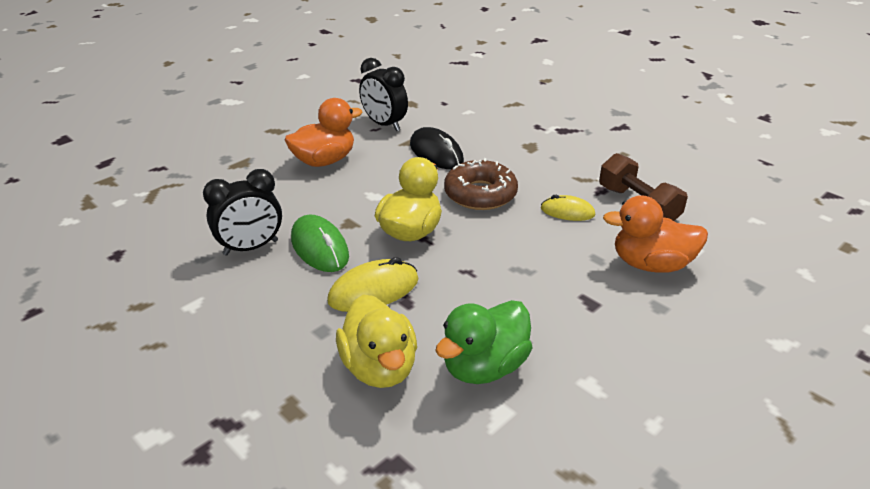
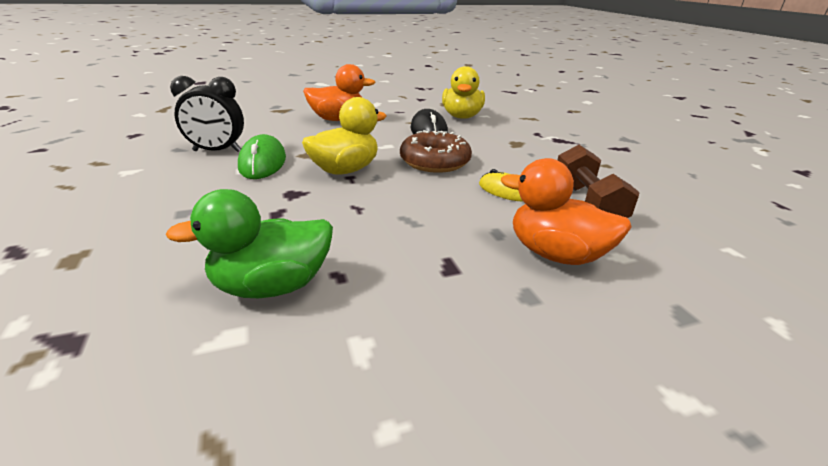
camera: 25 degrees right, 5 degrees down
(373, 290) = (261, 198): yellow mouse -> none
(379, 367) = (183, 253): yellow duck -> yellow duck (462, 117)
(384, 124) = (408, 110): black clock -> none

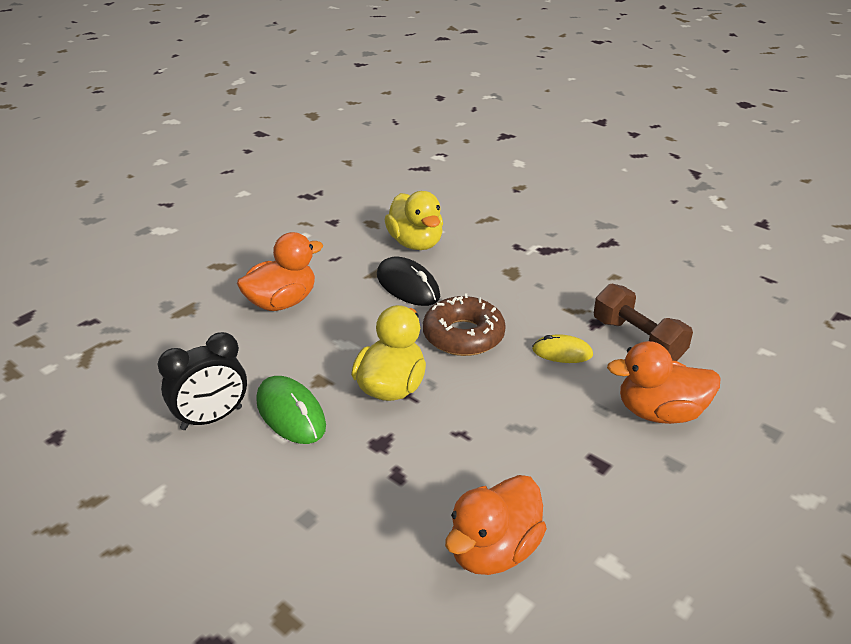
camera: 30 degrees left, 5 degrees up
(272, 286) = (493, 550): green duck -> orange duck

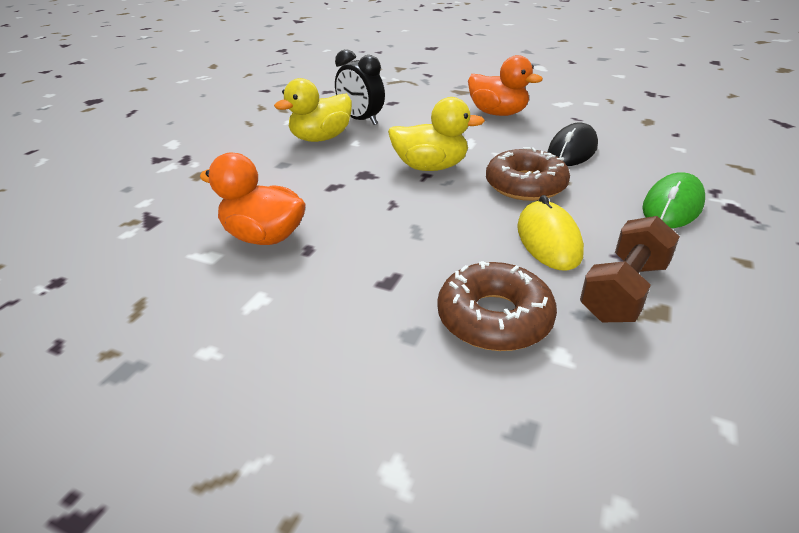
camera: 75 degrees right, 0 degrees up
(291, 414) = (379, 140): green mouse -> green mouse (672, 206)
(415, 243) = (643, 142): yellow duck -> yellow duck (321, 138)
(562, 352) = (548, 240): yellow mouse -> yellow mouse, size x1.55
(660, 412) = (494, 318): orange duck -> brown donut

